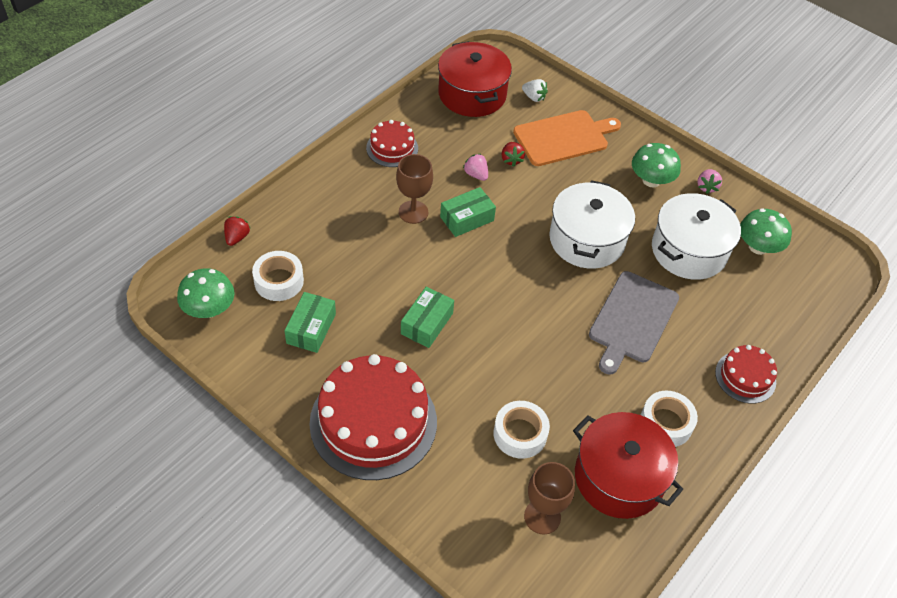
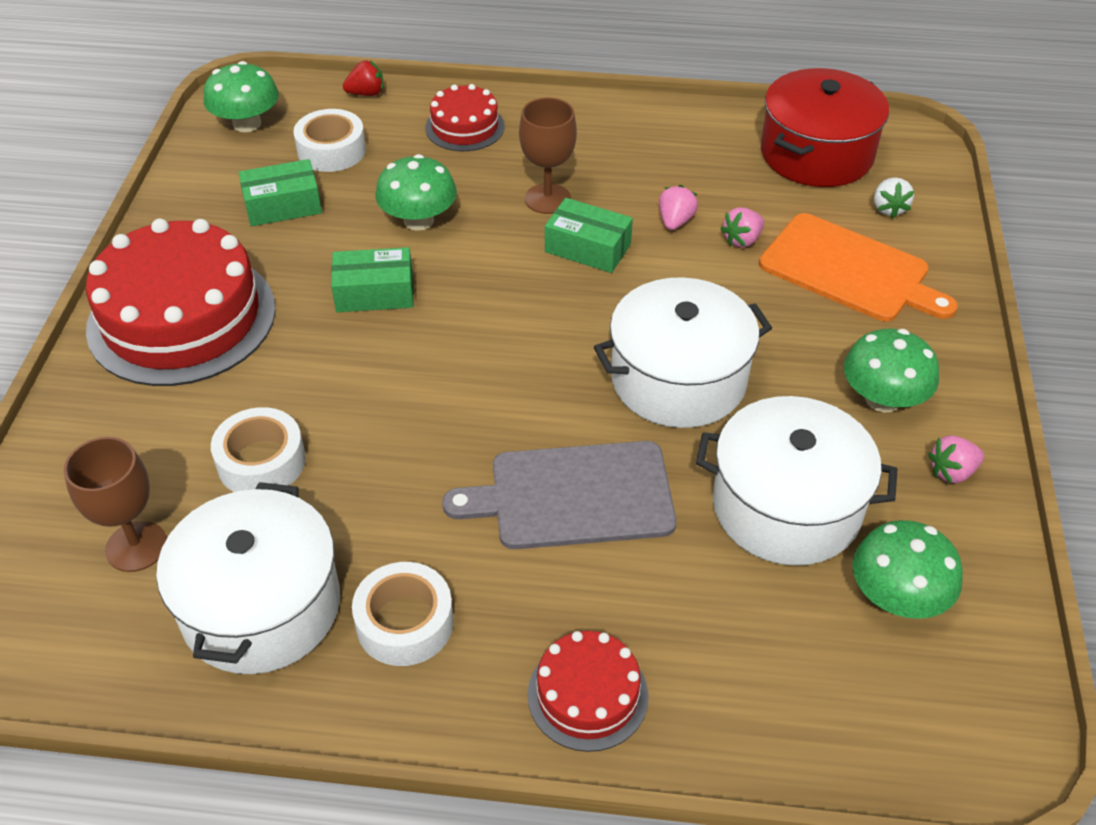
camera: 60 degrees right, 5 degrees down
(382, 274) = (418, 220): none -> green mushroom
(392, 148) = (635, 134): red cake -> red cake (465, 127)
(511, 160) = (742, 240): red strawberry -> pink strawberry
(619, 477) = (261, 606): red pot -> white pot

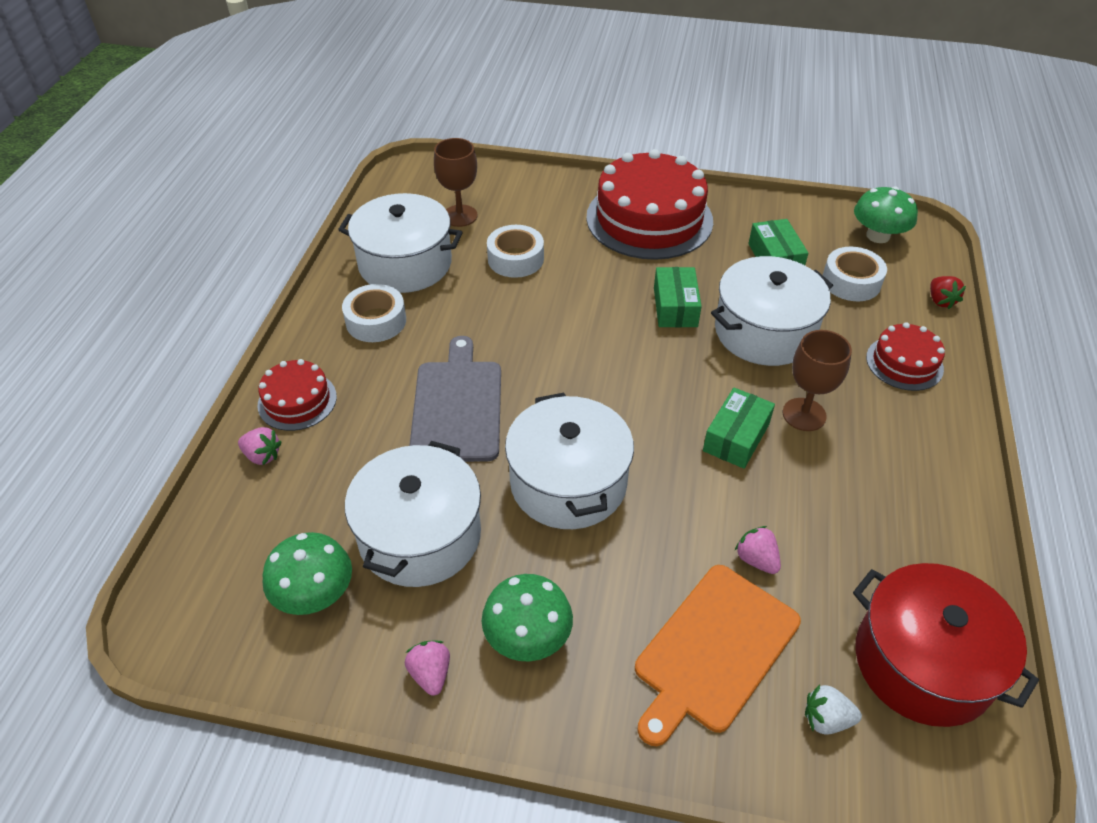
camera: 95 degrees right, 0 degrees up
(418, 220) = (764, 331): green mushroom -> white pot
(675, 221) = (781, 507): pink strawberry -> pink strawberry (262, 456)

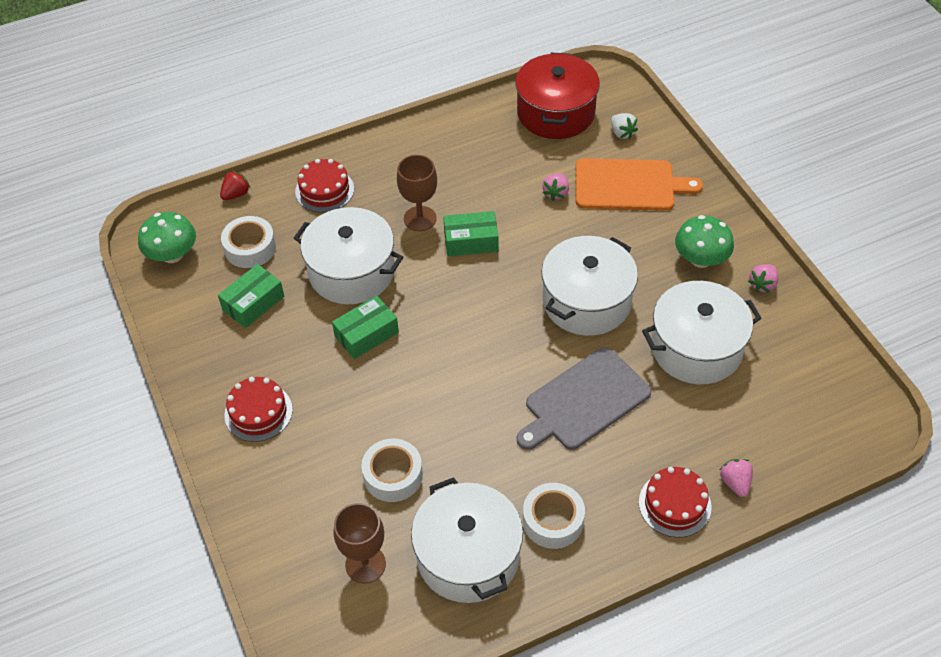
camera: 125 degrees left, 5 degrees up
(314, 594) = (782, 369): green mushroom -> none
(649, 219) = (258, 412): red cake -> red cake, size x0.50

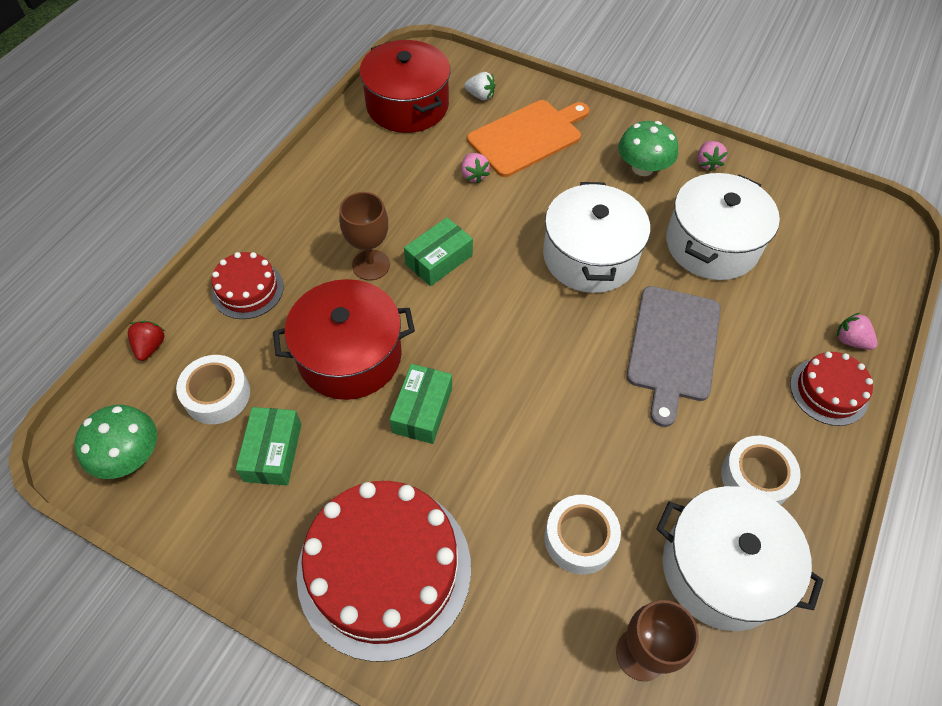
camera: 40 degrees left, 5 degrees up
(258, 412) = (384, 569): red cake -> red cake, size x1.98
(351, 272) = (350, 356): white pot -> red pot

